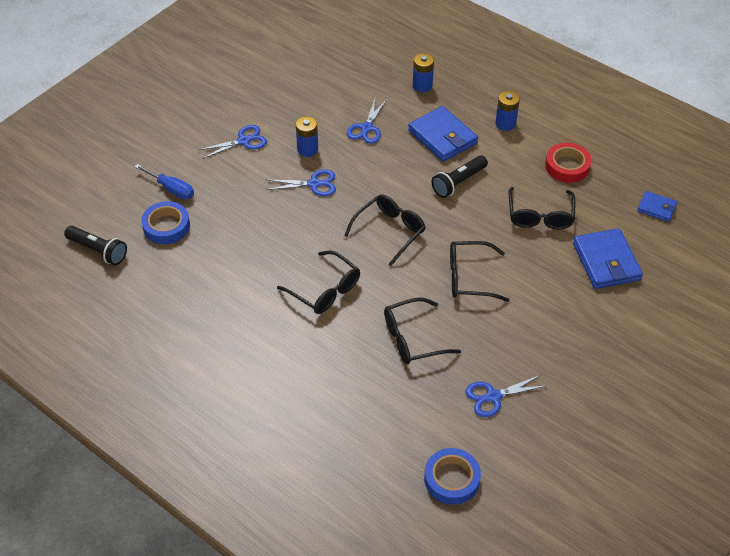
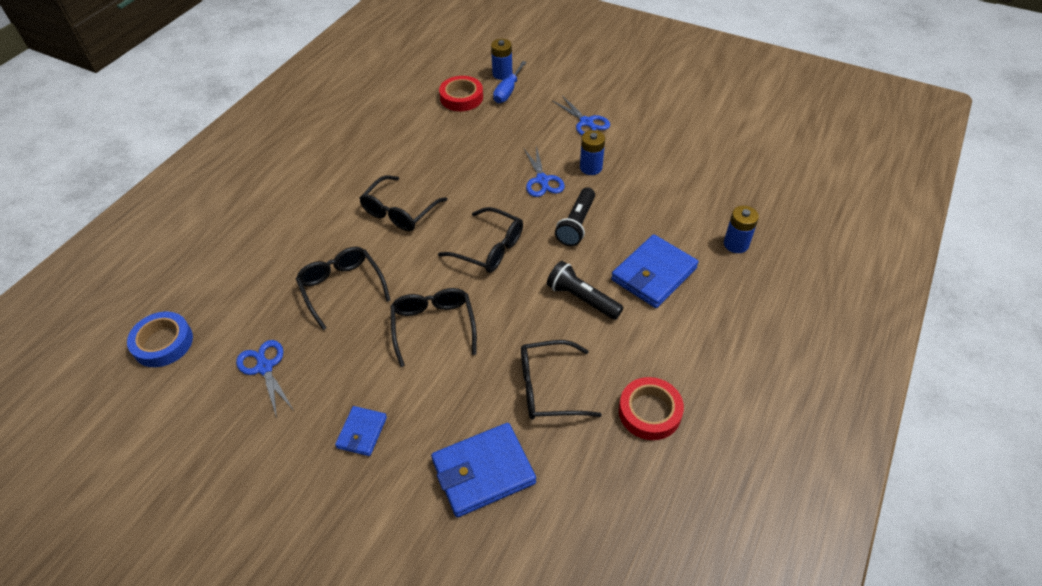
camera: 80 degrees right, 0 degrees up
(98, 251) = (425, 67): black flashlight -> black flashlight (576, 224)
(166, 226) = (461, 97): blue tape -> red tape
(367, 128) = (641, 207): blue scissors -> none
(505, 124) = (704, 334): blue battery -> blue battery (502, 74)
(656, 208) = (602, 535): blue wallet -> blue wallet (362, 432)

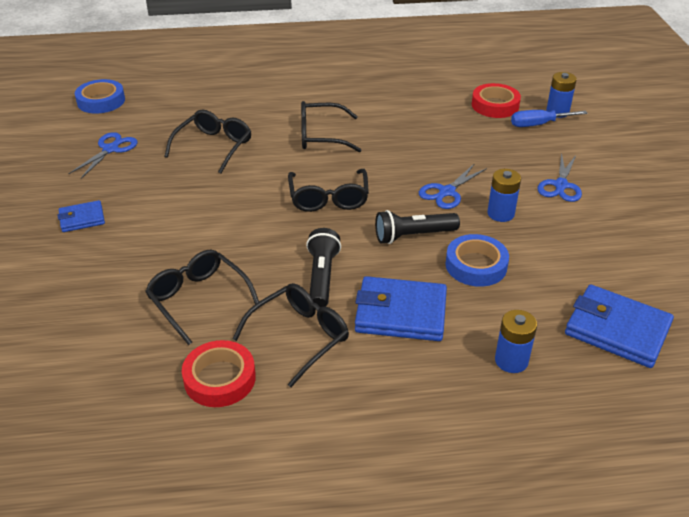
camera: 55 degrees right, 10 degrees down
(433, 326) = (214, 207): black glasses -> black glasses (300, 336)
(483, 472) = (83, 298): blue wallet -> blue wallet (617, 330)
(634, 210) = (476, 265): none -> blue tape

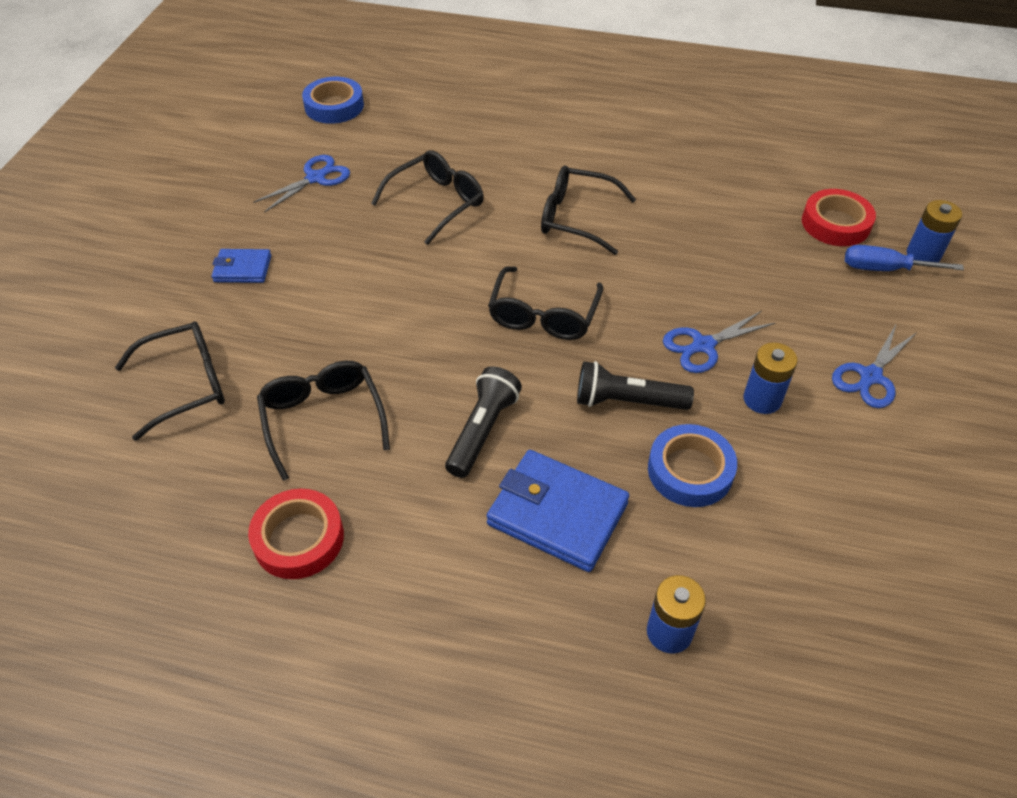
camera: 20 degrees right, 10 degrees up
(300, 336) = (417, 509): black glasses -> black glasses (186, 384)
(617, 330) = (841, 632): blue wallet -> none

